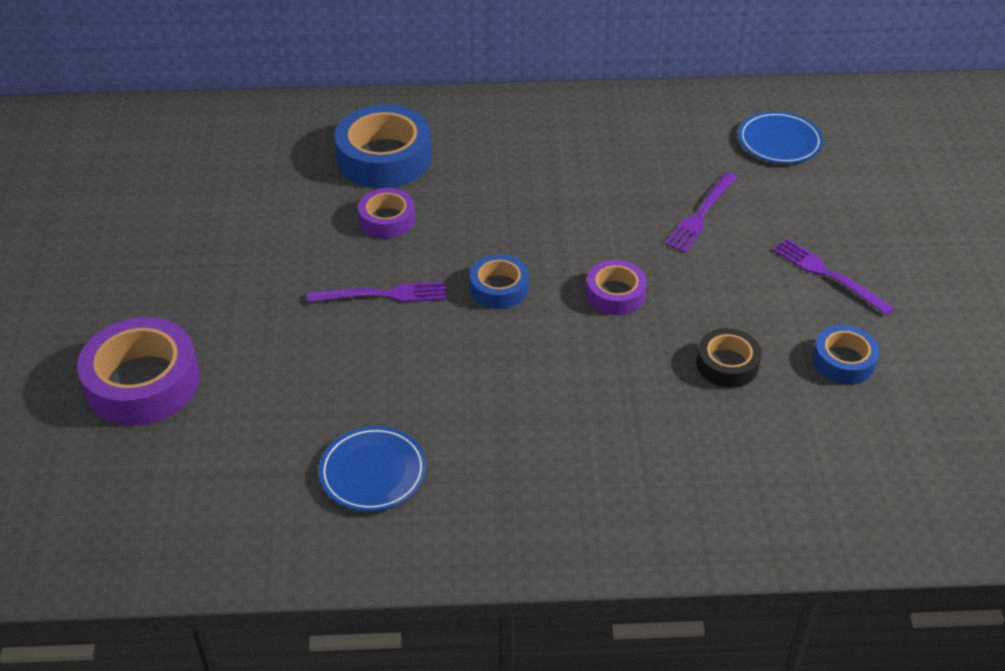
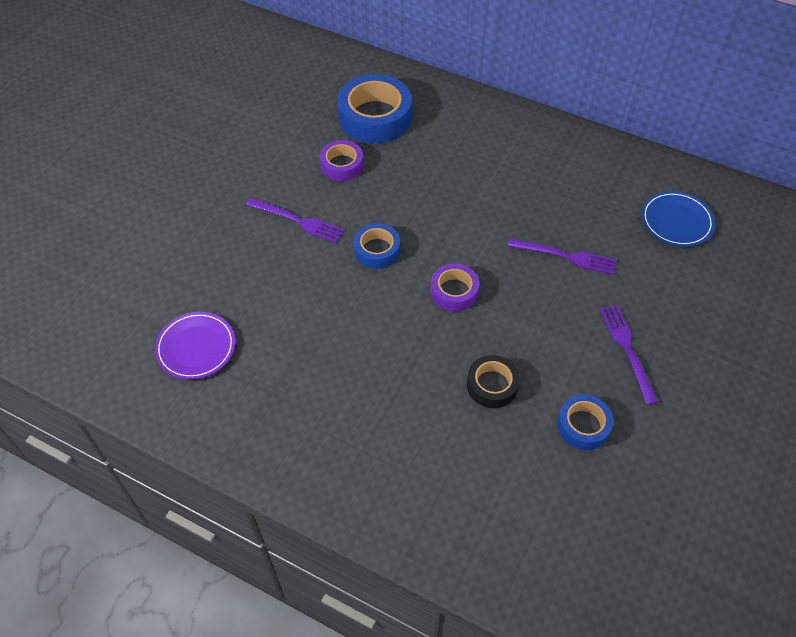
camera: 30 degrees right, 10 degrees up
(143, 382) = (110, 217): purple tape -> none
(373, 472) = (196, 347): blue plate -> purple plate
(700, 215) = (566, 256): purple fork -> purple fork turned 135 degrees counterclockwise

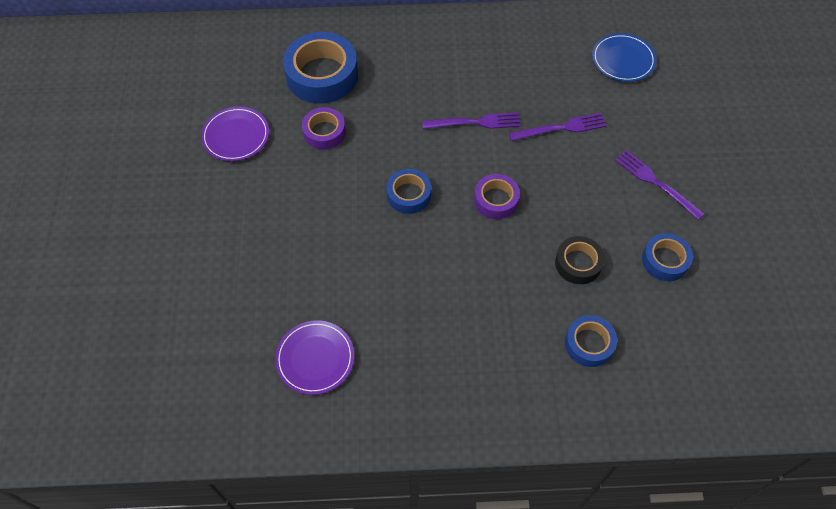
camera: 30 degrees left, 5 degrees up
(265, 136) = (236, 136): none -> purple plate
(298, 221) = (322, 201): purple fork -> purple fork (475, 122)
(449, 463) = (589, 344): none -> blue tape

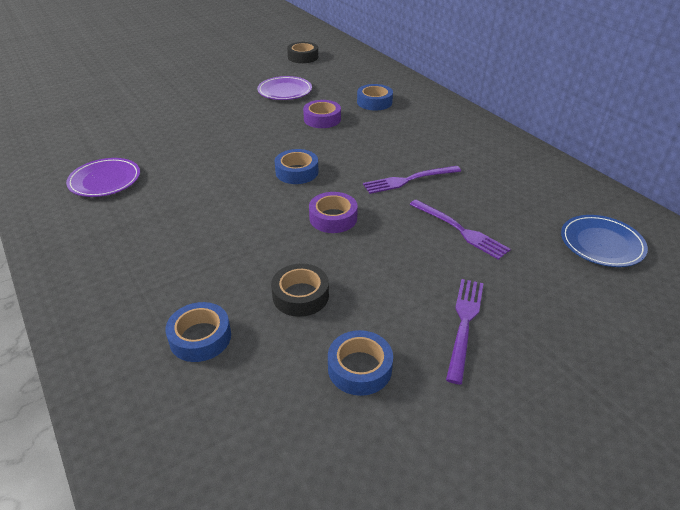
camera: 60 degrees right, 20 degrees down
(160, 82) = (303, 57): none -> black tape
(322, 75) = (374, 102): blue tape -> blue tape, size x0.56
(475, 122) = (408, 180): purple fork -> purple fork turned 105 degrees clockwise

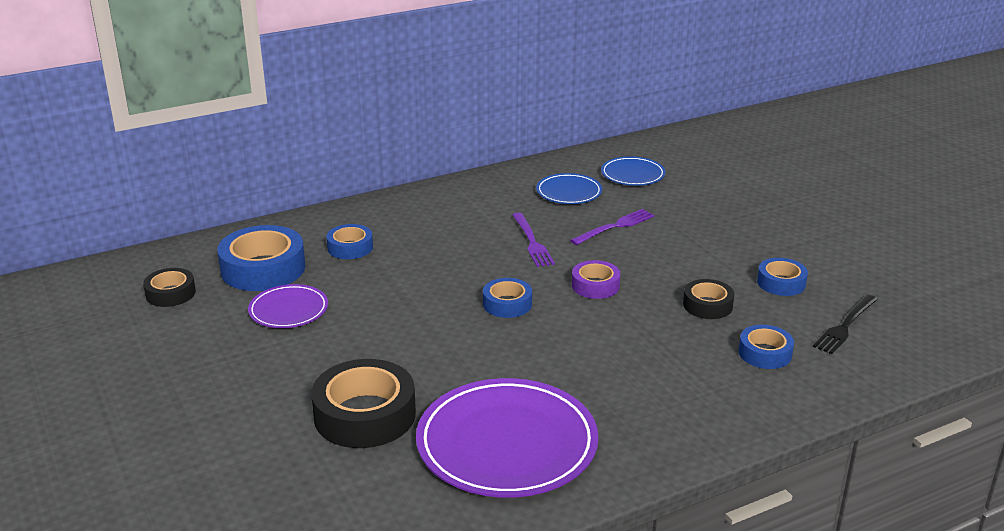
camera: 85 degrees left, 10 degrees down
(105, 180) = (507, 443): purple plate -> purple plate, size x1.94
(157, 127) = (365, 415): none -> black tape
(253, 428) = (845, 326): none -> black fork
(322, 119) = (384, 284): purple tape -> none
(337, 78) = (263, 268): none -> blue tape
(464, 323) = (729, 239): purple fork -> none
(526, 198) = (569, 192): none -> blue plate

